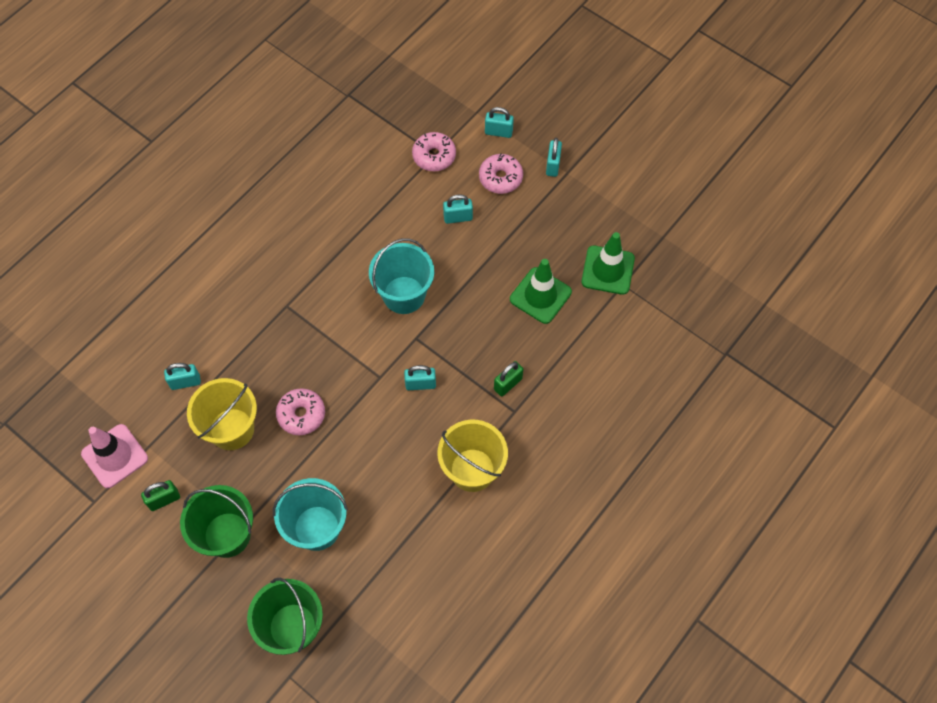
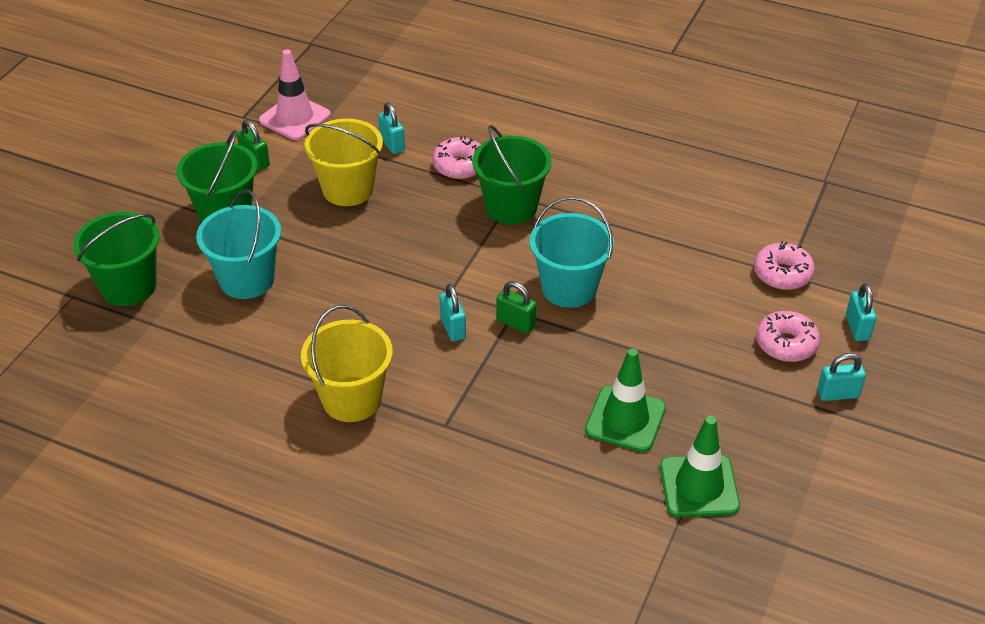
camera: 75 degrees right, 20 degrees down
(300, 311) = (511, 207): none -> green bucket
(301, 414) = (381, 237): pink donut -> pink donut (460, 166)
(458, 217) = (703, 314): turquoise padlock -> none
(508, 384) = (481, 410): green padlock -> green padlock (516, 323)

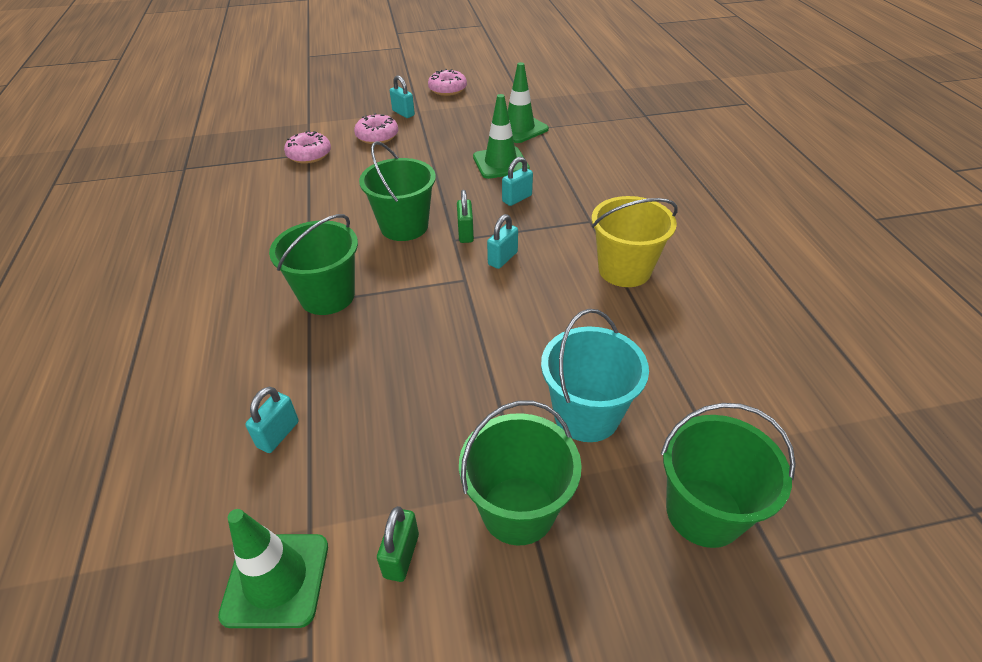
camera: 125 degrees left, 0 degrees up
(295, 118) = (276, 580): pink traffic cone -> green traffic cone
(348, 189) = (386, 424): yellow bucket -> none
(460, 166) = (285, 359): pink donut -> pink donut (447, 89)
(569, 288) = (404, 226): turquoise bucket -> green bucket
(857, 328) = (340, 121): turquoise padlock -> turquoise padlock (517, 198)

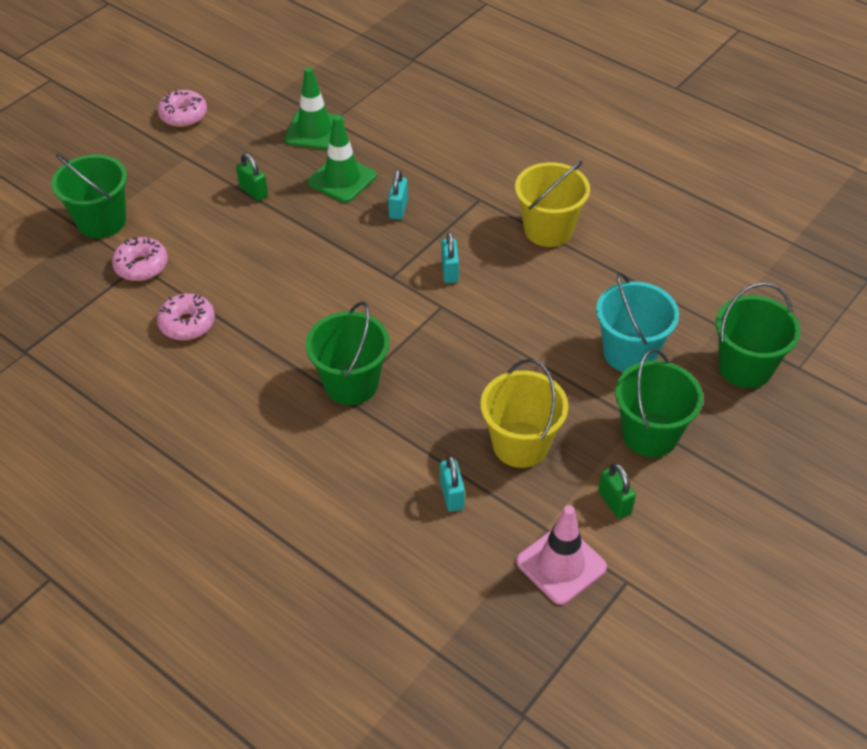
camera: 40 degrees left, 5 degrees up
(276, 580) = (561, 564): green traffic cone -> pink traffic cone
(377, 136) = (184, 209): pink donut -> pink donut (187, 323)
(387, 431) = (520, 444): none -> yellow bucket
(403, 113) = (174, 168): turquoise padlock -> none
(404, 226) = (334, 288): green bucket -> green bucket (101, 221)
(465, 233) = (394, 266): green padlock -> green padlock (253, 191)

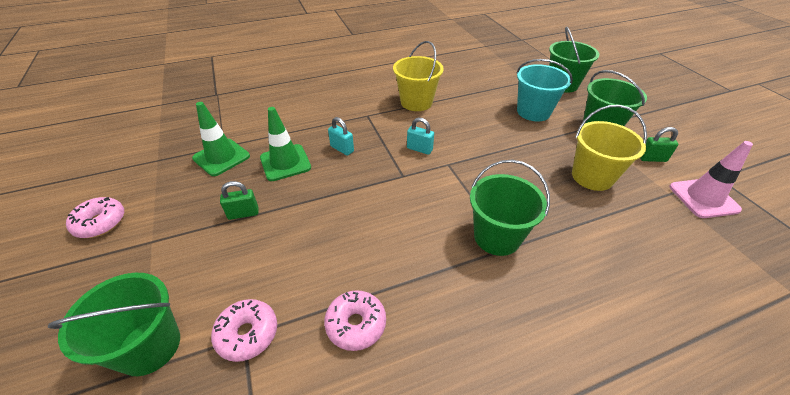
camera: 60 degrees left, 5 degrees down
(452, 495) = (631, 225): turquoise padlock -> none

